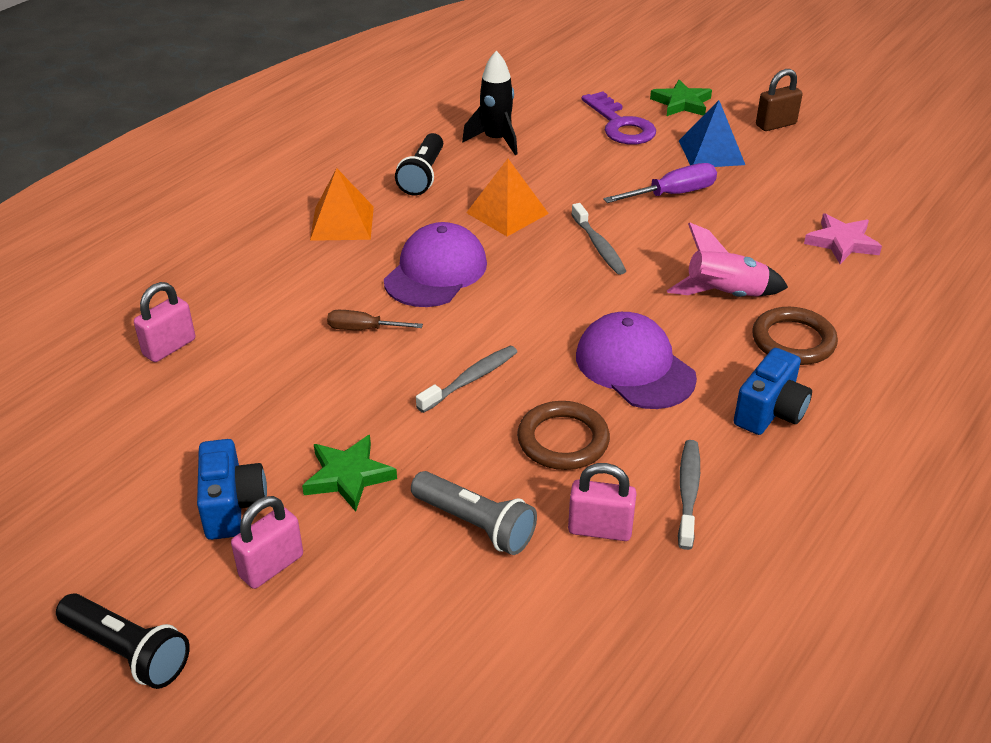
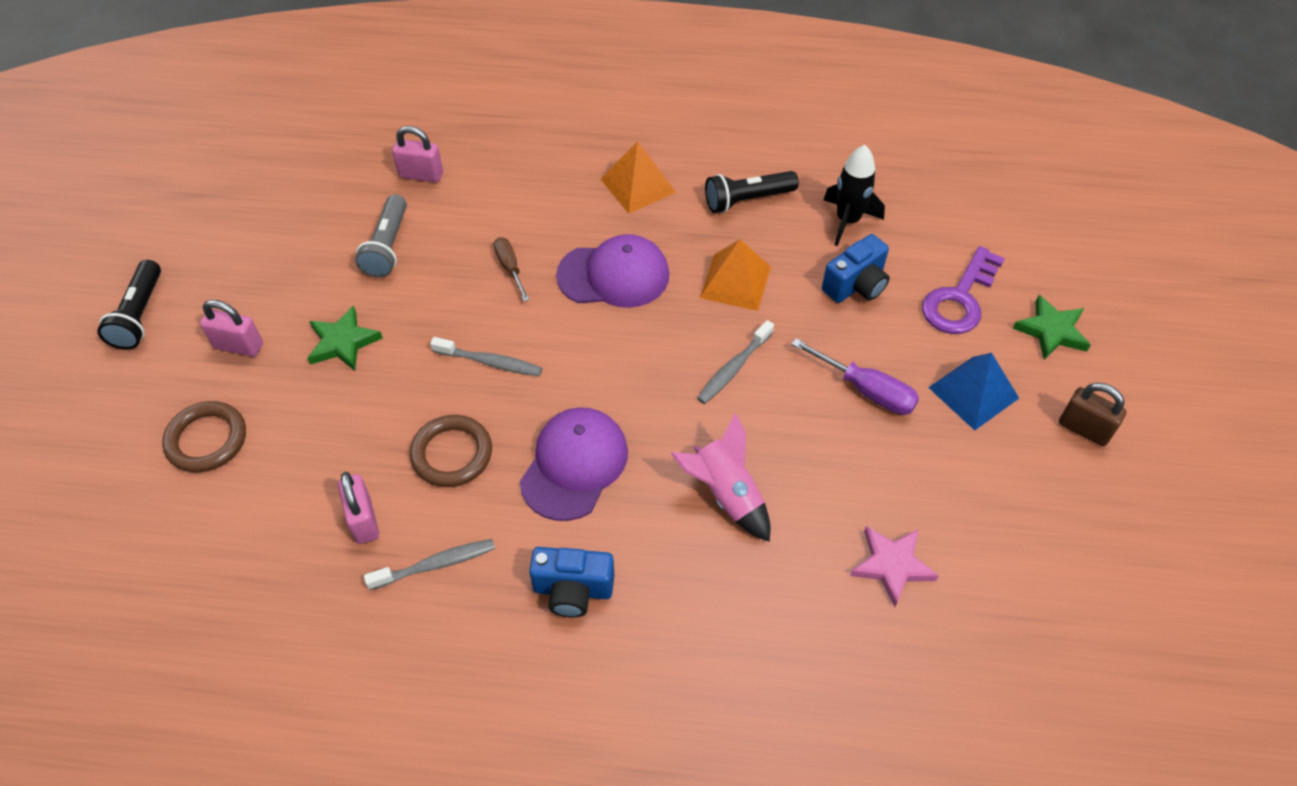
camera: 60 degrees right, 15 degrees up
(232, 506) = (283, 296): blue camera -> blue camera (856, 285)
(475, 524) = (331, 439): grey flashlight -> grey flashlight (387, 247)
(793, 341) = (690, 575): brown ring -> brown ring (207, 440)

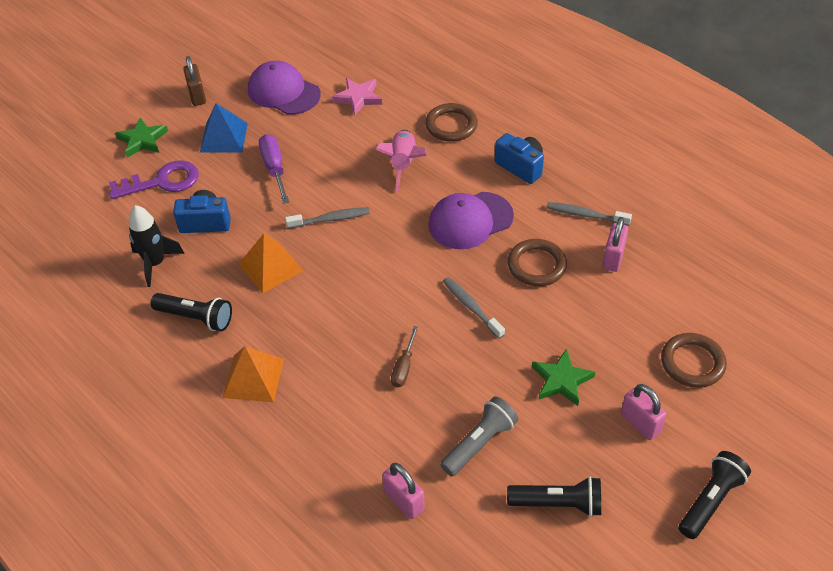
camera: 140 degrees left, 5 degrees down
(285, 240) = (558, 504): none -> black flashlight
(614, 275) = (340, 318): purple cap -> purple cap (283, 92)
(724, 602) = (451, 125): none -> brown ring

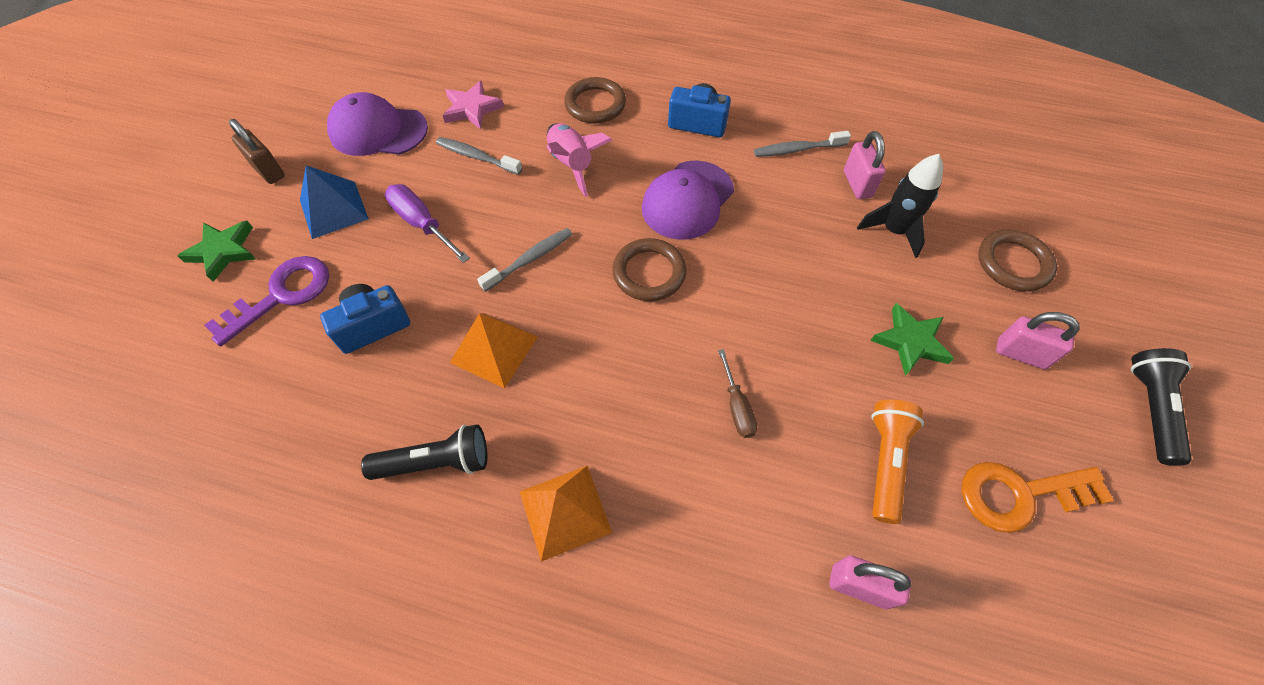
camera: 30 degrees left, 10 degrees up
(155, 263) = (334, 410): black rocket -> black rocket (893, 231)
(471, 307) = (758, 298): grey toothbrush -> grey toothbrush (476, 157)
(479, 443) = (885, 462): grey flashlight -> orange flashlight
(536, 265) = (790, 222): brown ring -> brown ring (649, 273)
(558, 504) = (1019, 494): black flashlight -> orange key

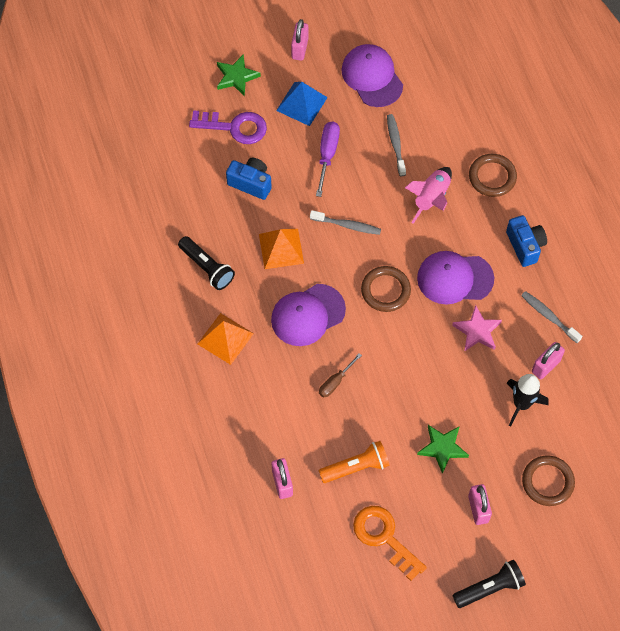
camera: 55 degrees right, 5 degrees up
(268, 171) = (299, 48): brown padlock -> pink padlock
(472, 108) = (430, 112): pink star -> pink star (477, 331)
(614, 378) = (307, 315): none -> purple cap

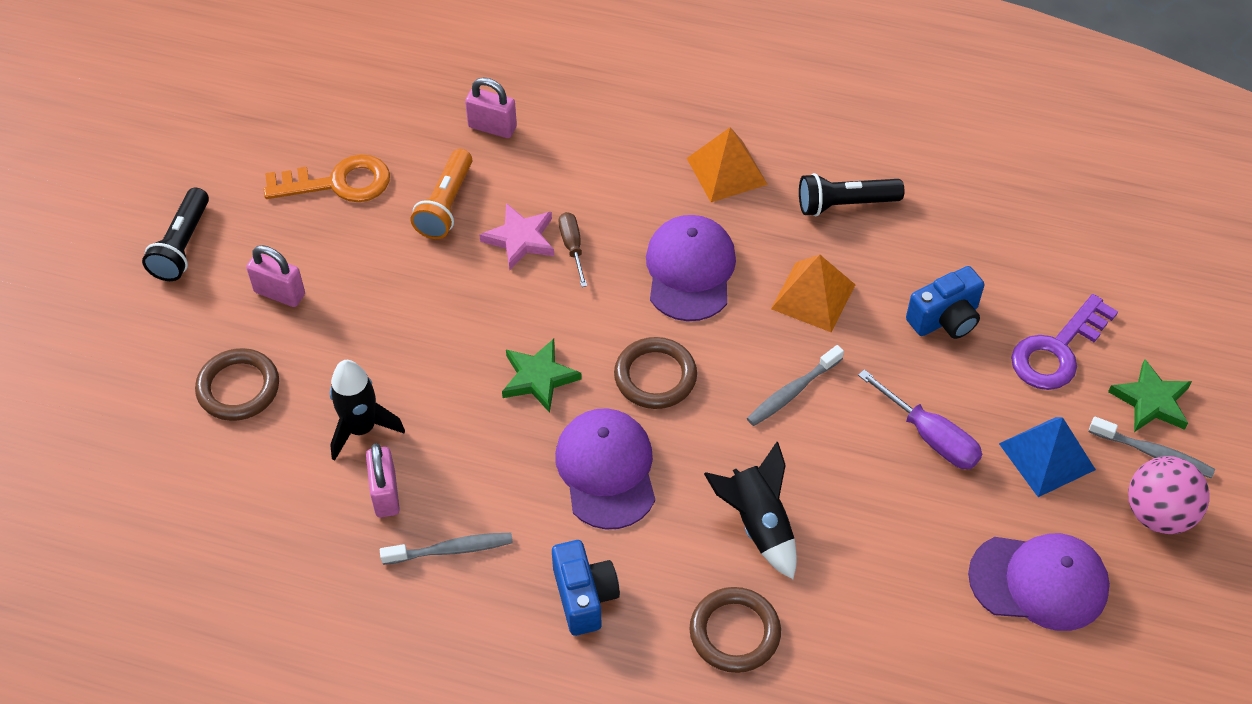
camera: 125 degrees right, 10 degrees down
(299, 48) = (1158, 513): pink padlock -> pink ball
(395, 144) = (888, 537): grey toothbrush -> grey toothbrush (1154, 453)
(431, 198) = (758, 524): pink rocket -> black rocket
(442, 448) = (386, 304): green star -> green star (538, 378)
(454, 278) = (606, 470): purple cap -> purple cap turned 45 degrees counterclockwise
(477, 331) = (506, 445): pink star -> pink star (520, 239)
(525, 246) = (584, 597): blue camera -> blue camera turned 120 degrees counterclockwise

